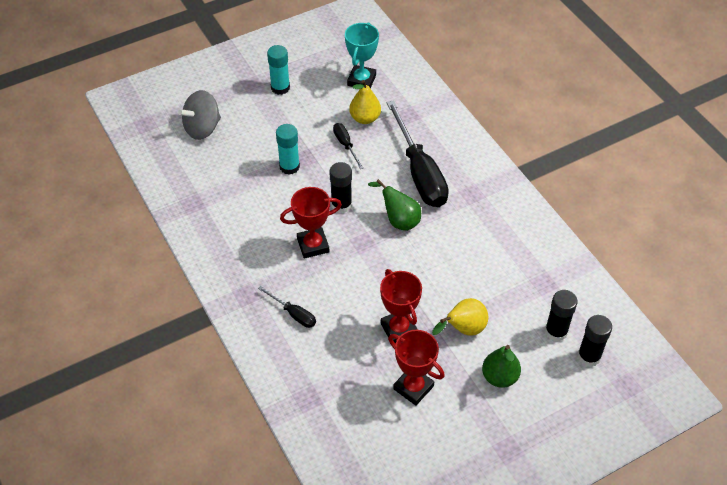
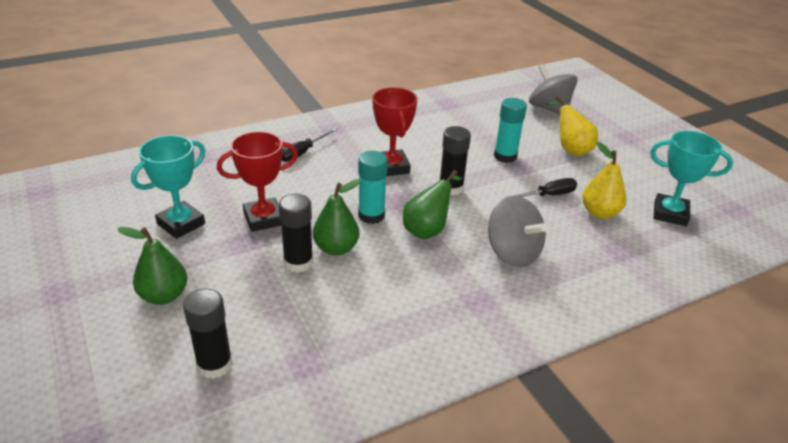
camera: 90 degrees right, 15 degrees down
(280, 88) = (628, 154): turquoise glue stick -> turquoise glue stick (371, 215)
(413, 387) = (181, 224): red trophy -> turquoise trophy
(419, 172) = (512, 253): black screwdriver -> grey spinning top
(429, 276) = (336, 248): none -> green pear
(463, 329) = (247, 270): yellow pear -> yellow pear (570, 149)
(589, 356) = (157, 399): black glue stick -> black glue stick (298, 262)

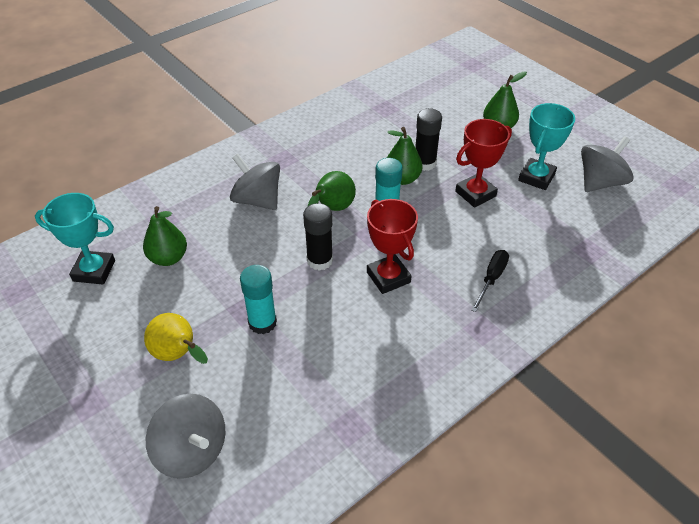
camera: 170 degrees right, 10 degrees up
(118, 207) = (600, 182): none -> grey spinning top
(214, 364) = (436, 99): black glue stick -> none
(548, 195) = (218, 270): black screwdriver -> none
(599, 213) = (168, 258): yellow pear -> green pear

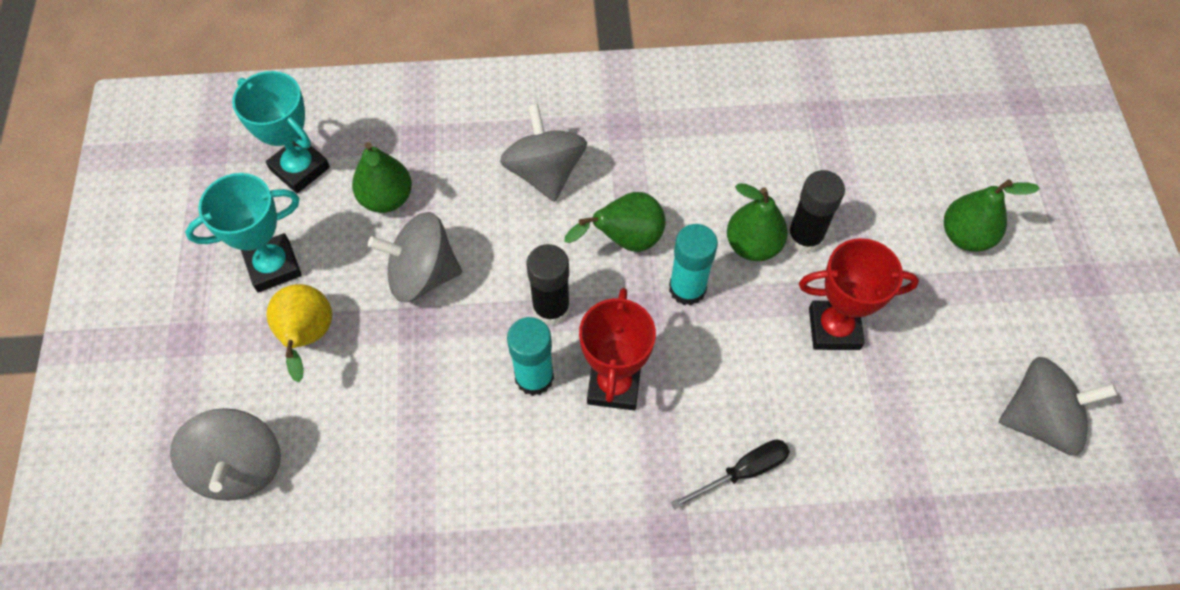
camera: 35 degrees right, 15 degrees up
(226, 284) = (422, 275): none -> grey spinning top
(262, 323) = (423, 354): turquoise glue stick -> turquoise glue stick (534, 377)
(536, 177) = (947, 353): turquoise trophy -> turquoise trophy (273, 266)

